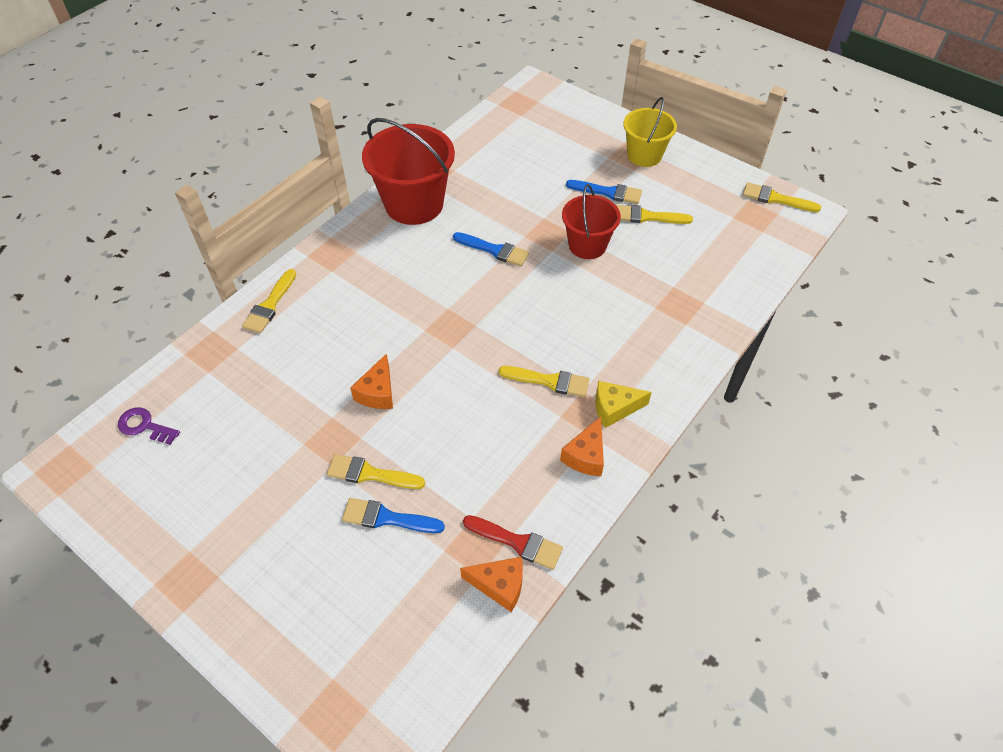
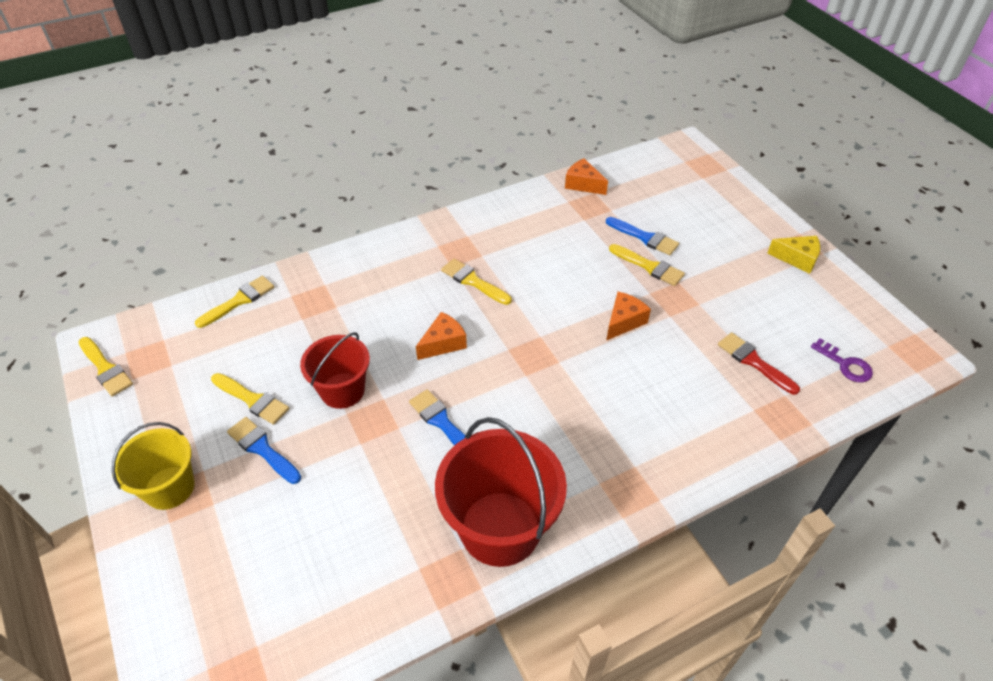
camera: 155 degrees left, 5 degrees down
(270, 305) = (713, 447): yellow brush -> yellow brush (239, 301)
(517, 542) = (560, 199): red brush -> red brush (754, 362)
(586, 456) = (481, 227): orange cheese -> orange cheese (443, 343)
(614, 408) = (436, 247): yellow cheese -> yellow cheese (797, 259)

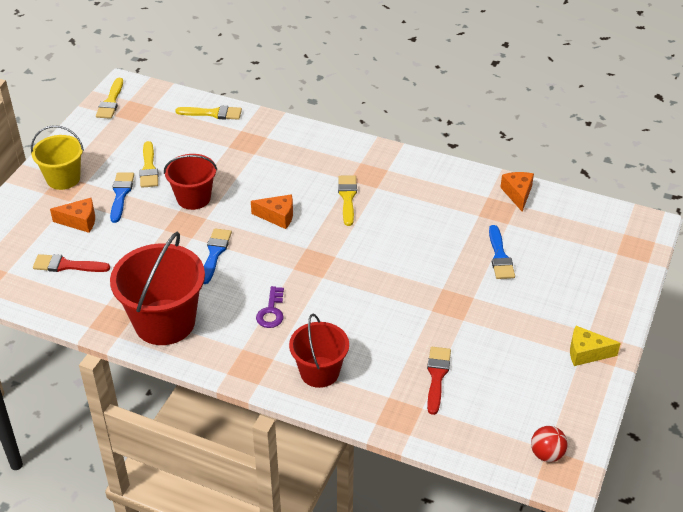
camera: 50 degrees right, 5 degrees down
(316, 571) = (67, 265): none -> red brush
(624, 321) = (397, 289): orange cheese -> orange cheese (80, 221)
(649, 266) = (470, 274): yellow brush -> none
(682, 440) = (319, 372): none -> red bucket
(797, 259) = (586, 353): yellow cheese -> yellow cheese turned 120 degrees clockwise
(845, 364) = (495, 430): purple key -> purple key (271, 311)
(894, 350) = (546, 454): none -> red ball

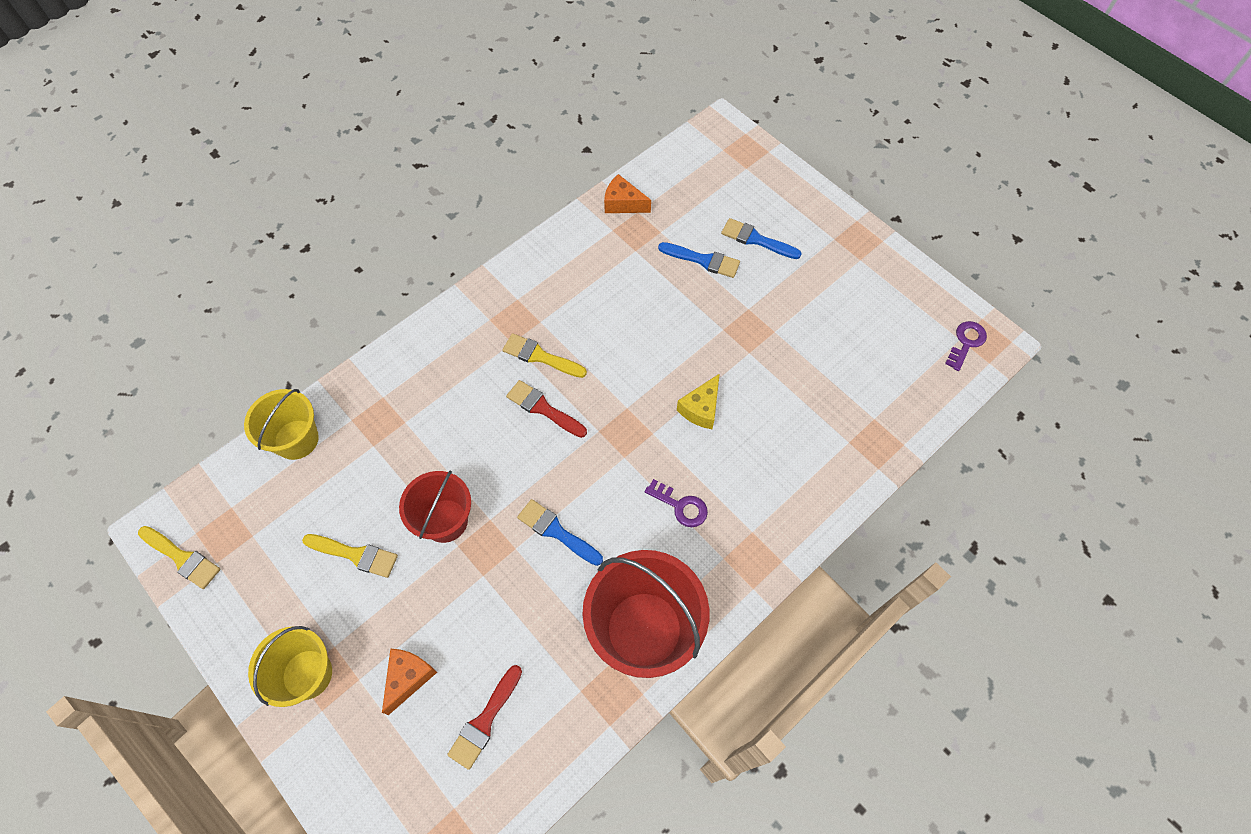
camera: 65 degrees left, 20 degrees up
(121, 194) = (386, 607): blue brush -> blue brush (756, 239)
(213, 113) = (296, 439): yellow brush -> yellow bucket
(277, 216) = (531, 440): orange cheese -> none
(319, 372) = (790, 493): red bucket -> none
(437, 376) = (839, 388): red brush -> red brush (543, 408)
(546, 454) = (966, 342): red ball -> purple key
(586, 353) = (859, 254): yellow cheese -> yellow cheese (701, 408)

